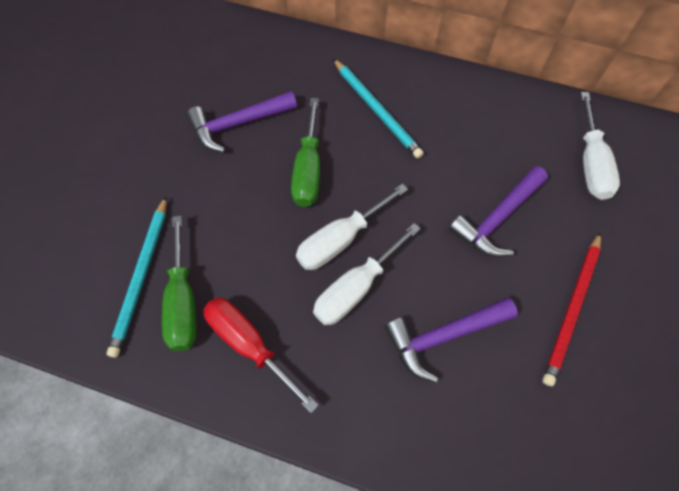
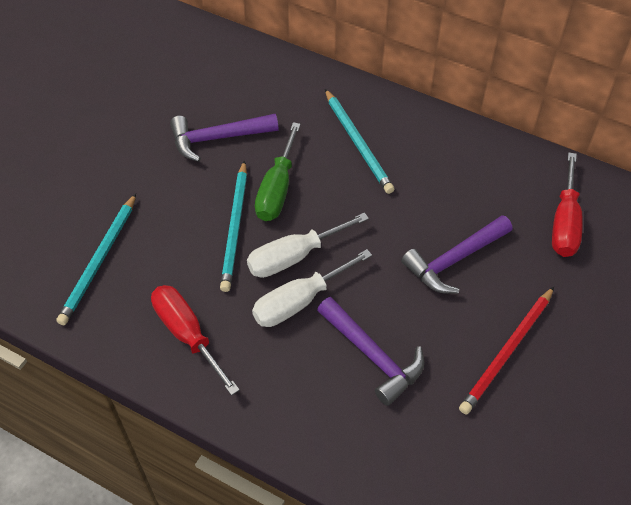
camera: 10 degrees right, 10 degrees down
(183, 301) = (133, 288): green screwdriver -> none
(274, 218) = (235, 228): none -> turquoise pencil
(443, 336) = (373, 356): purple hammer -> purple hammer turned 120 degrees counterclockwise
(590, 163) = (564, 222): white screwdriver -> red screwdriver

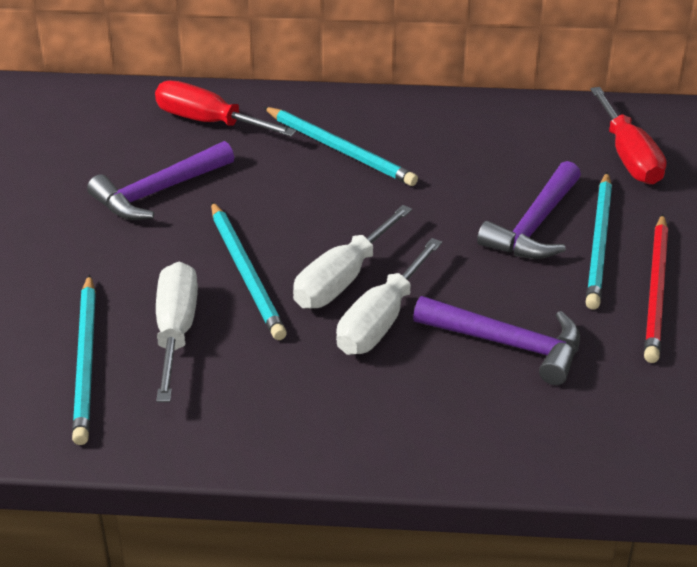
camera: 25 degrees left, 15 degrees down
(165, 258) = (176, 331): none -> white screwdriver
(187, 334) = (262, 399): red screwdriver -> red screwdriver (209, 122)
(277, 189) = (272, 220): green screwdriver -> none
(492, 293) = (599, 243): none -> turquoise pencil

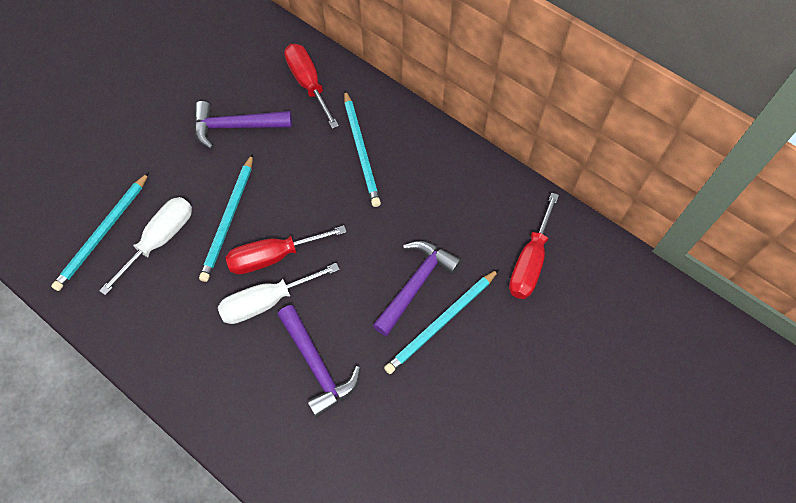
camera: 35 degrees right, 25 degrees up
(342, 279) = (273, 256): white screwdriver -> red screwdriver
(534, 226) = (416, 284): purple hammer -> purple hammer turned 150 degrees clockwise
(656, 291) = (438, 383): red pencil -> none

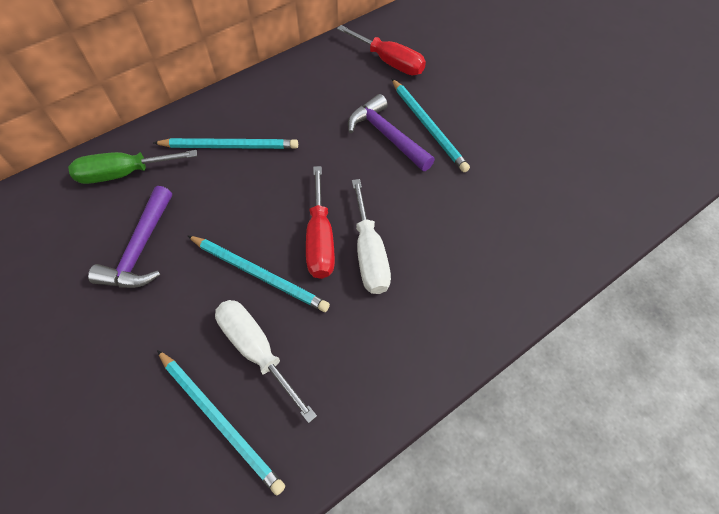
camera: 75 degrees left, 5 degrees down
(308, 84) = (124, 174): red screwdriver -> green screwdriver
(317, 366) = (449, 223): purple hammer -> none

